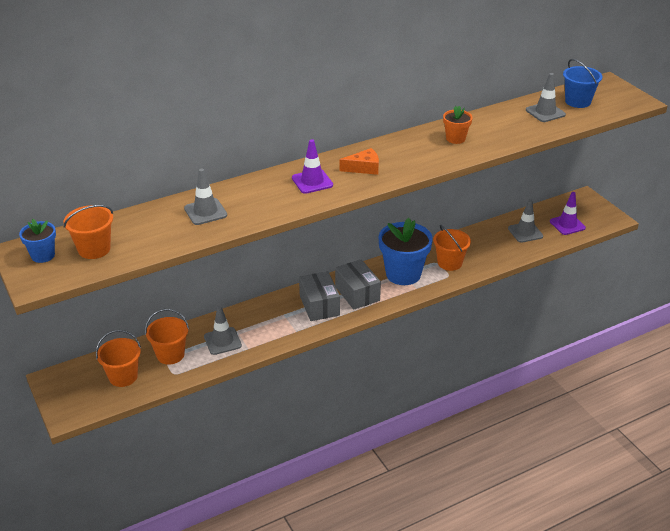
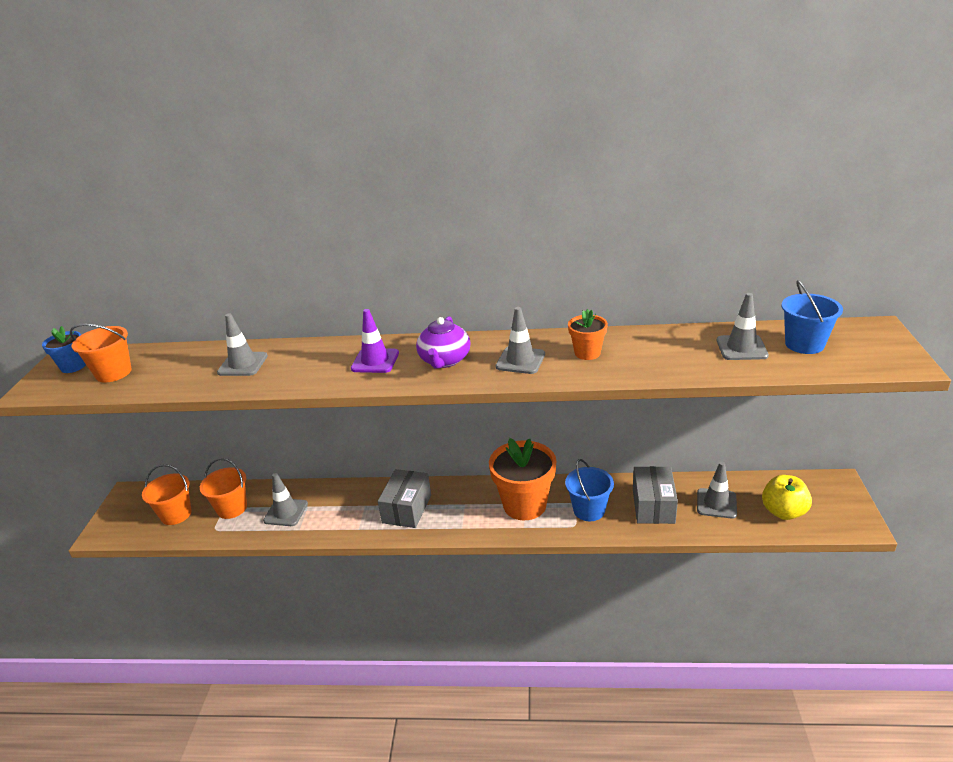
camera: 35 degrees right, 5 degrees down
(357, 293) = (456, 510): grey box -> grey box (653, 506)
(364, 168) = (444, 360): orange cheese -> purple teapot
(403, 274) = (524, 505): blue flower pot -> orange flower pot
(417, 155) = (520, 360): none -> grey traffic cone
(449, 263) = (589, 510): orange bucket -> blue bucket
(567, 225) = (783, 512): purple traffic cone -> yellow apple

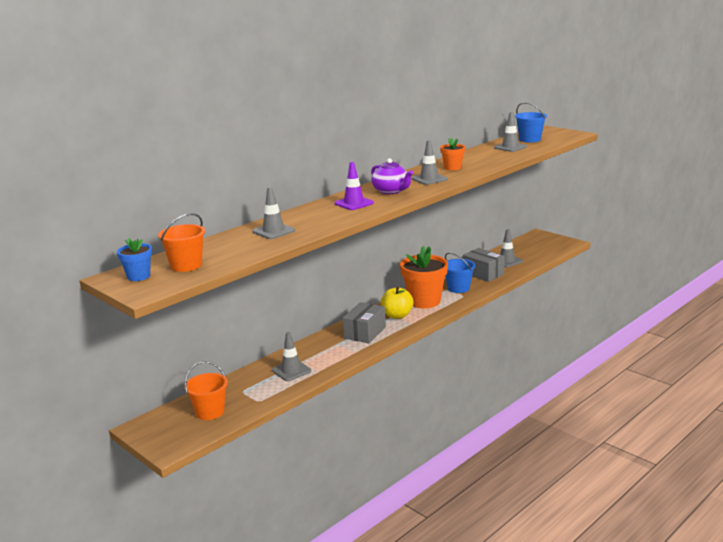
camera: 50 degrees left, 10 degrees down
(232, 508) = (247, 389): orange bucket -> none
(407, 509) = (365, 332): grey box -> grey box turned 60 degrees clockwise
(783, 512) = (536, 251): yellow apple -> yellow apple (397, 315)

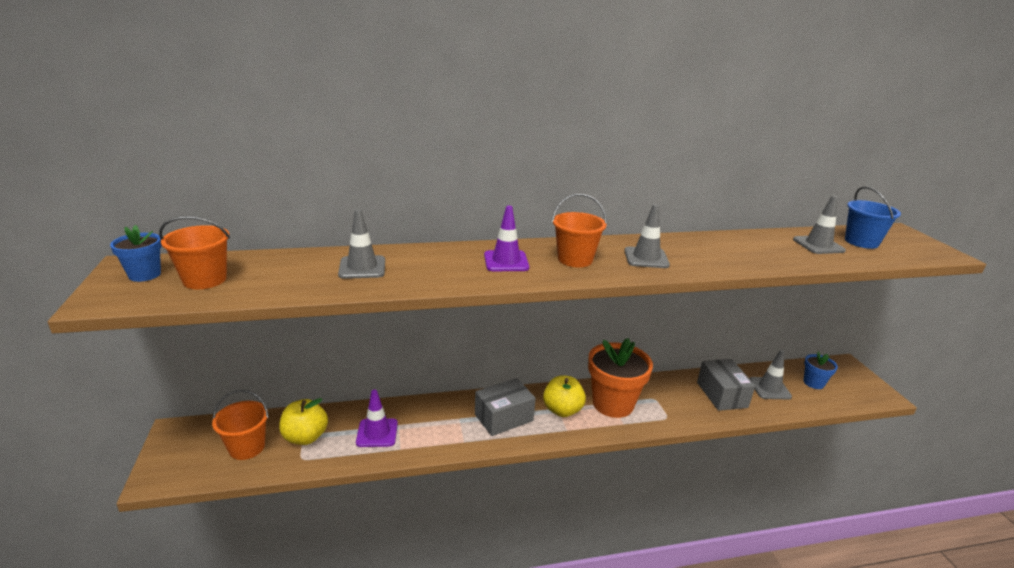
camera: 30 degrees right, 5 degrees up
(244, 392) = (305, 437): none -> yellow apple
(291, 371) = (377, 433): grey traffic cone -> purple traffic cone
(391, 191) = (575, 259): purple teapot -> orange bucket
(452, 168) = (699, 251): orange flower pot -> none
(458, 288) = (671, 403): blue bucket -> none
(528, 250) = (813, 383): none -> blue flower pot

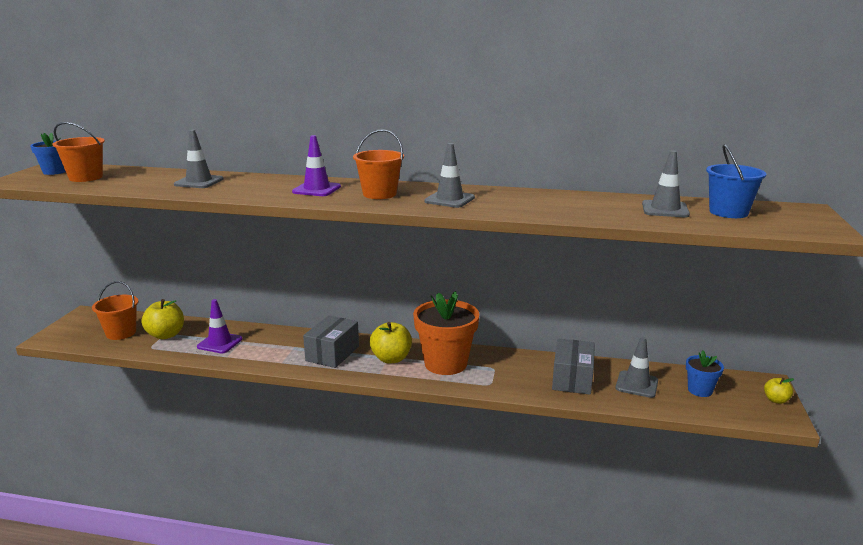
camera: 25 degrees right, 5 degrees down
(504, 417) = (332, 353): grey box -> grey box turned 60 degrees counterclockwise
(865, 379) = (776, 400): none -> yellow apple

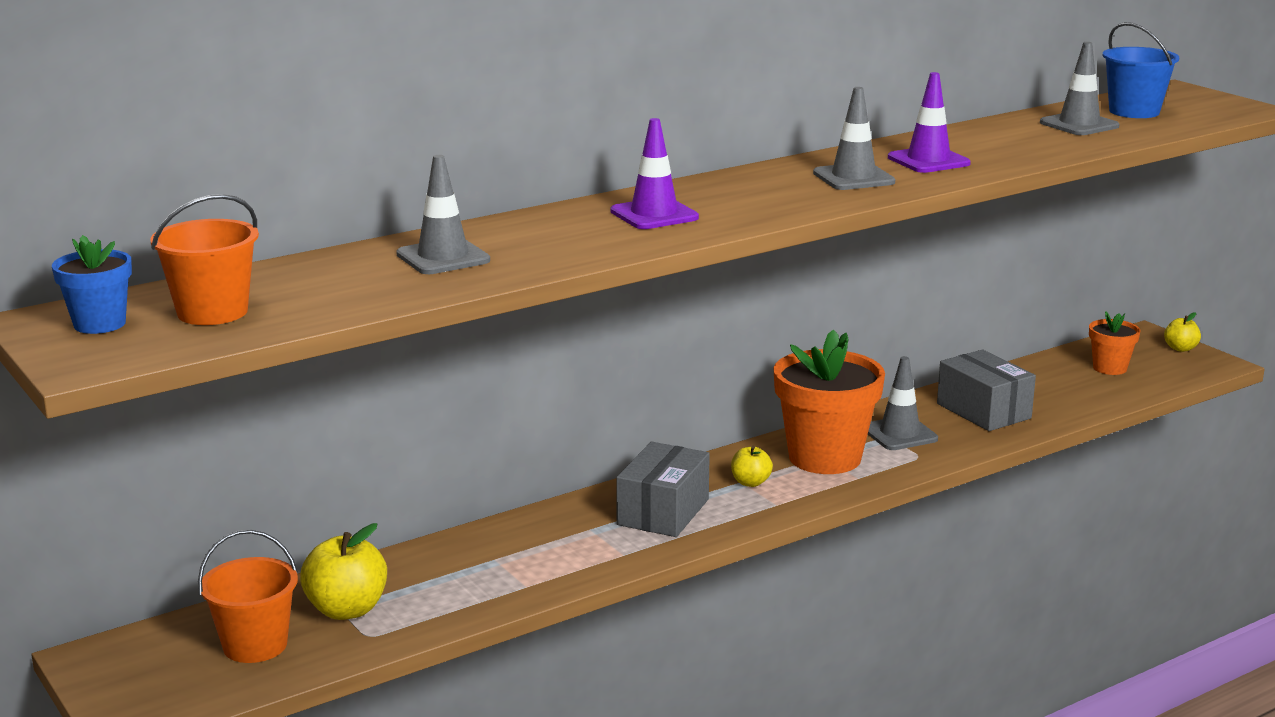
camera: 45 degrees left, 0 degrees up
(220, 343) = (467, 577): purple traffic cone -> purple traffic cone (928, 161)
(332, 353) = (663, 512): grey box -> grey box turned 45 degrees clockwise
(379, 194) = (753, 196): orange bucket -> none
(391, 359) = (750, 482): yellow apple -> yellow apple, size x0.56
(636, 384) = (1049, 388): grey traffic cone -> grey traffic cone (899, 434)
(700, 390) = (1109, 368): blue flower pot -> orange flower pot

